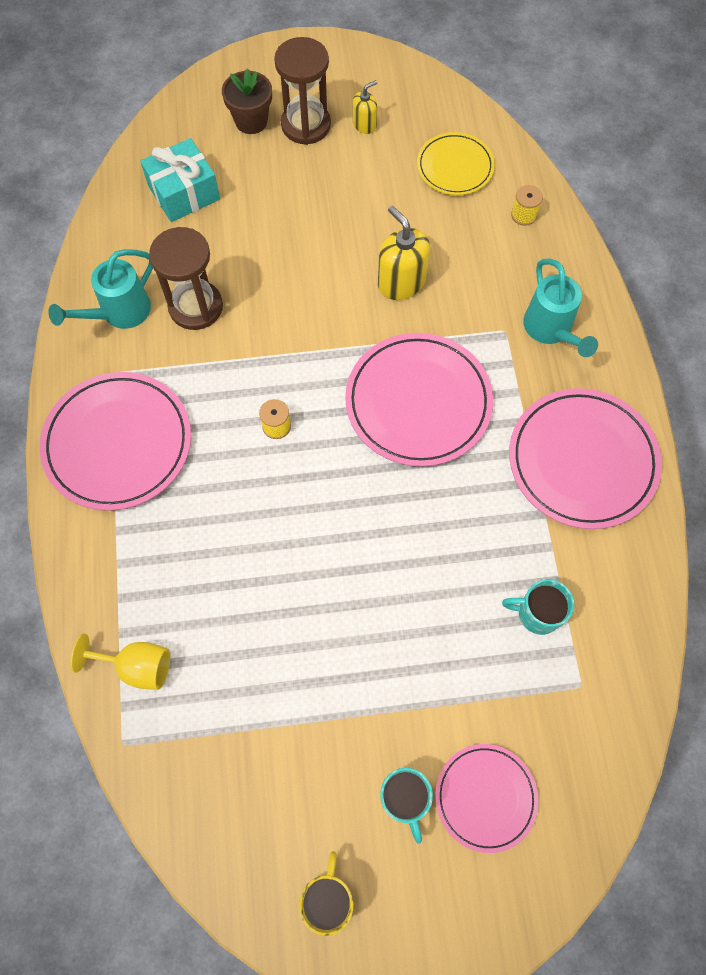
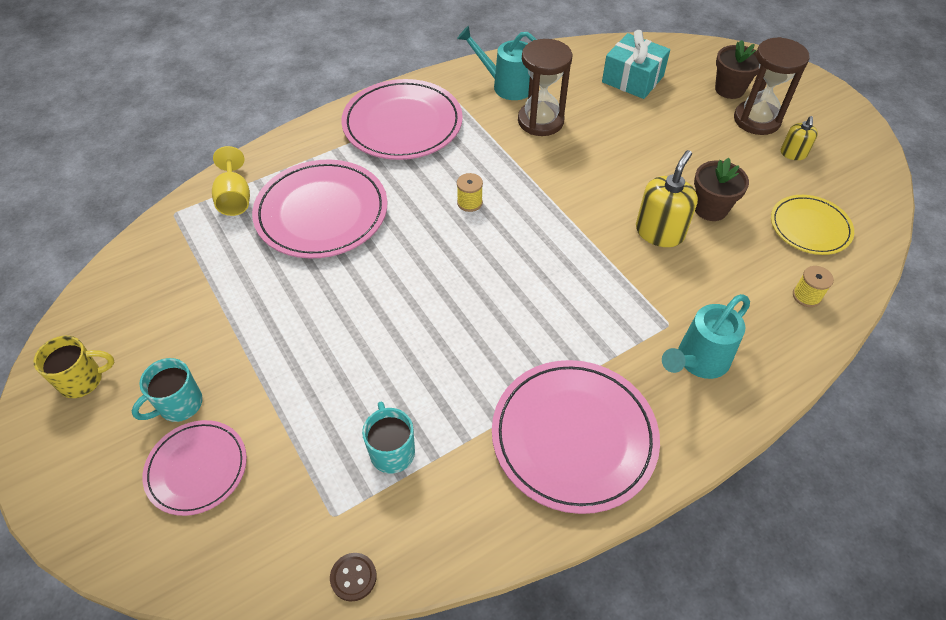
camera: 65 degrees right, 15 degrees down
(364, 124) = (793, 154): yellow soap dispenser -> yellow soap dispenser turned 75 degrees clockwise
(395, 227) = (710, 209): none -> brown flower pot
(418, 402) = (551, 285): pink plate -> pink plate (322, 213)
(642, 687) = (353, 577): none -> brown button

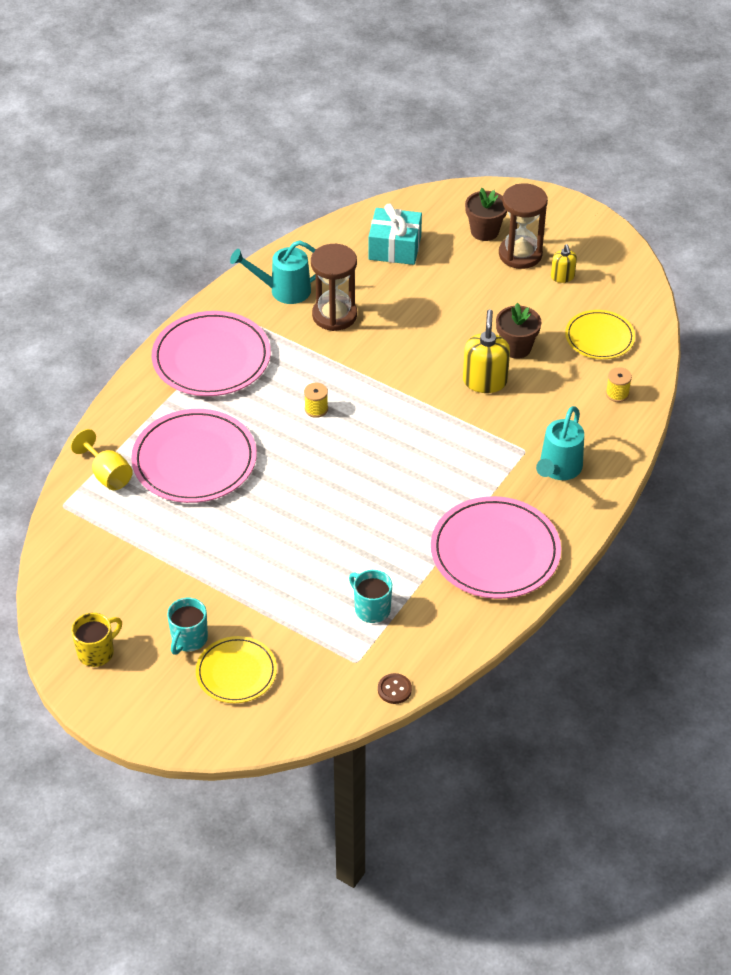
camera: 25 degrees left, 5 degrees down
(197, 469) = (236, 672): pink plate -> yellow plate

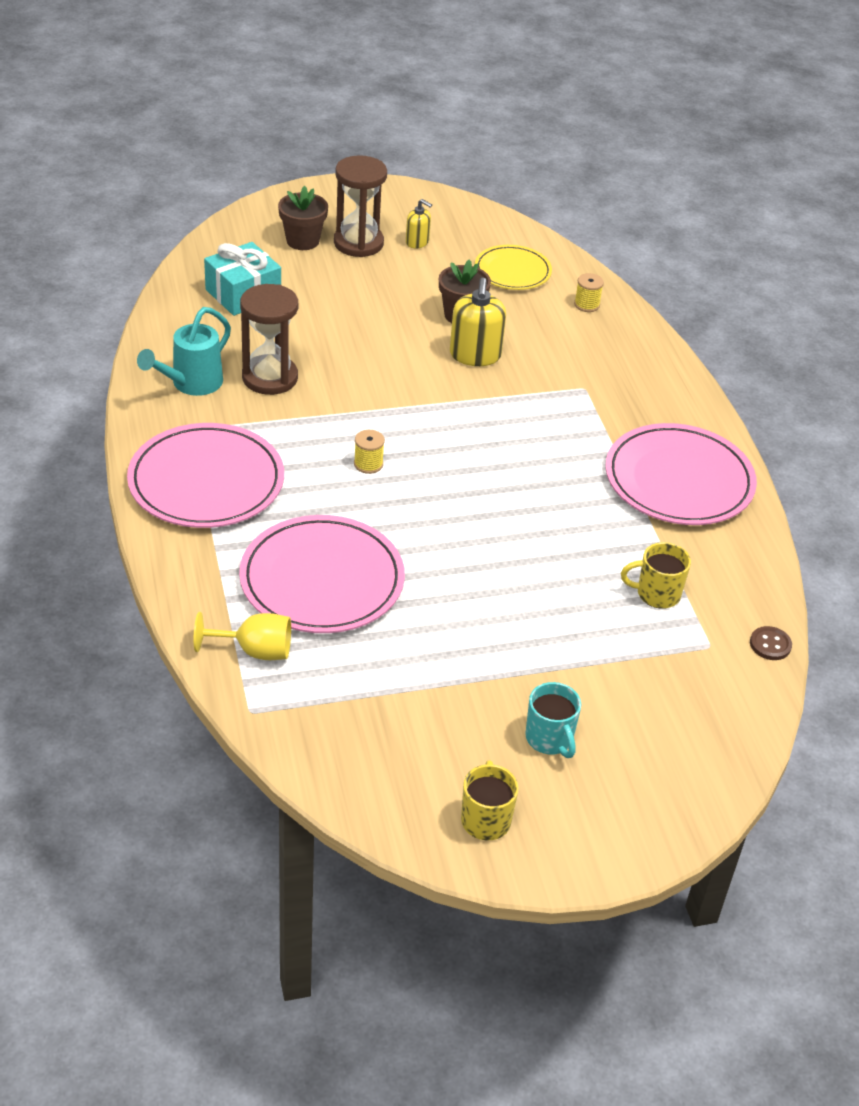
camera: 50 degrees left, 5 degrees down
(236, 672) = (632, 734): yellow plate -> none
(371, 609) = (656, 594): turquoise mug -> yellow mug
(485, 381) = (475, 355): yellow soap dispenser -> yellow soap dispenser turned 135 degrees counterclockwise
(558, 469) = (629, 386): turquoise watering can -> none

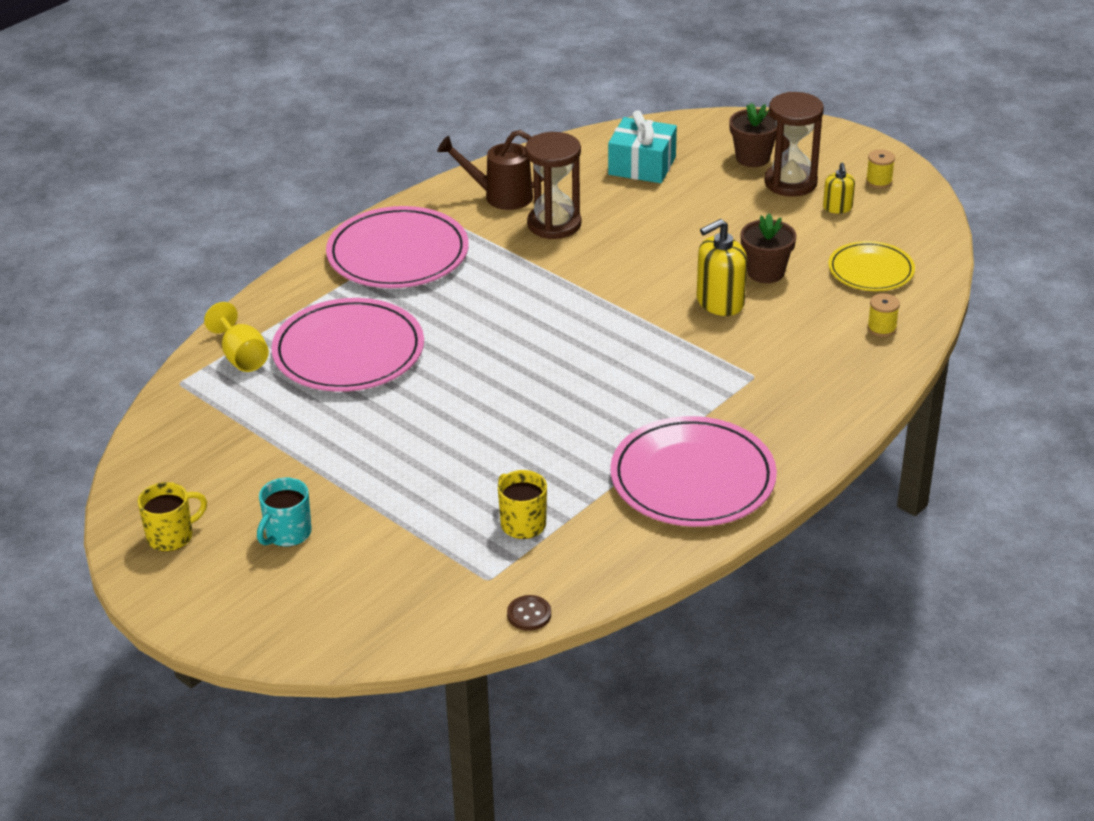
camera: 60 degrees right, 5 degrees down
(191, 384) = (501, 196): turquoise watering can -> brown watering can
(368, 464) = (508, 313): yellow spool -> yellow spool (879, 181)

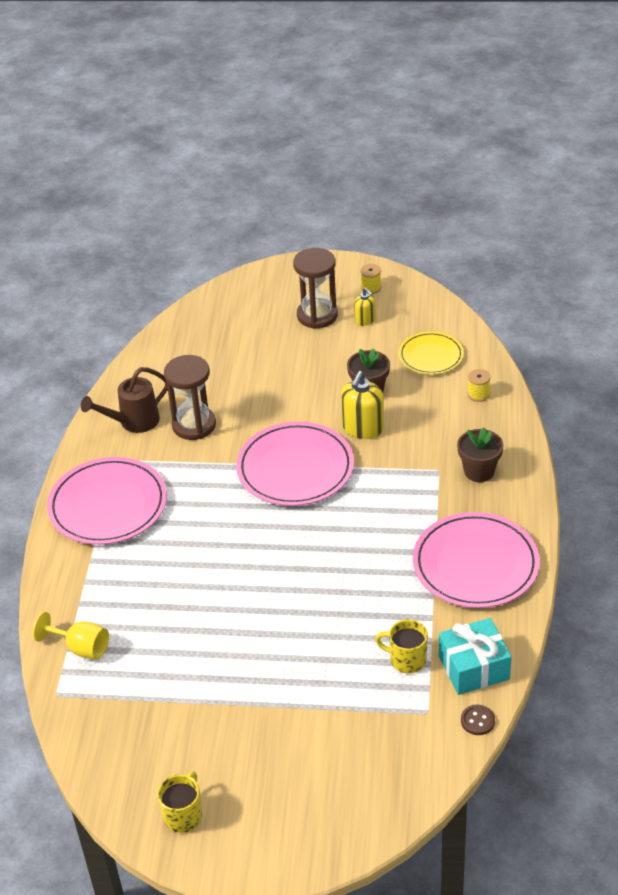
camera: 35 degrees left, 5 degrees up
(287, 534) = (262, 762): turquoise mug -> none
(348, 352) = (155, 600): pink plate -> pink plate (295, 468)
(642, 166) = (206, 350): turquoise gift -> turquoise gift (473, 667)
(752, 158) = (274, 308): brown flower pot -> brown flower pot (479, 471)

